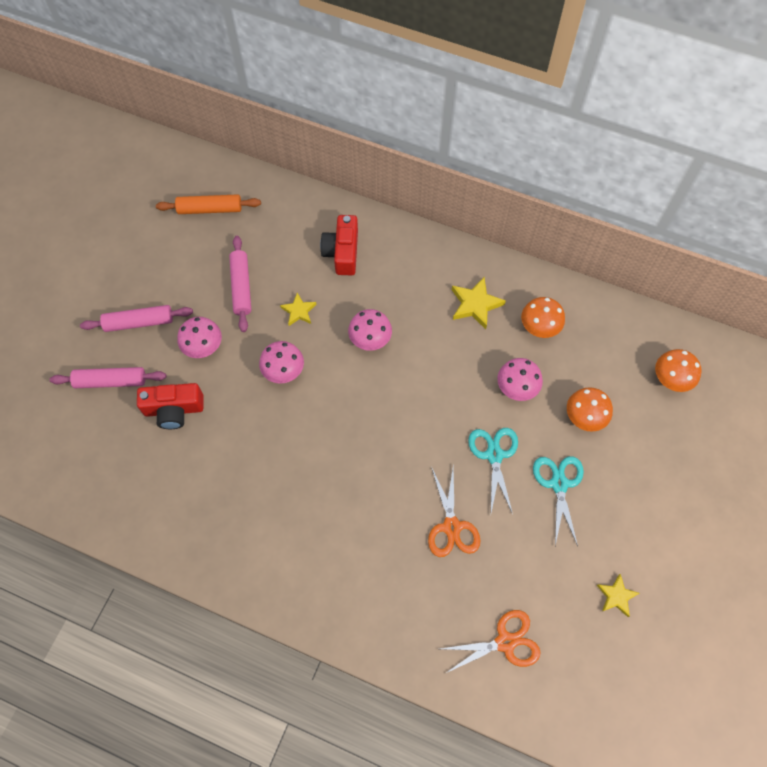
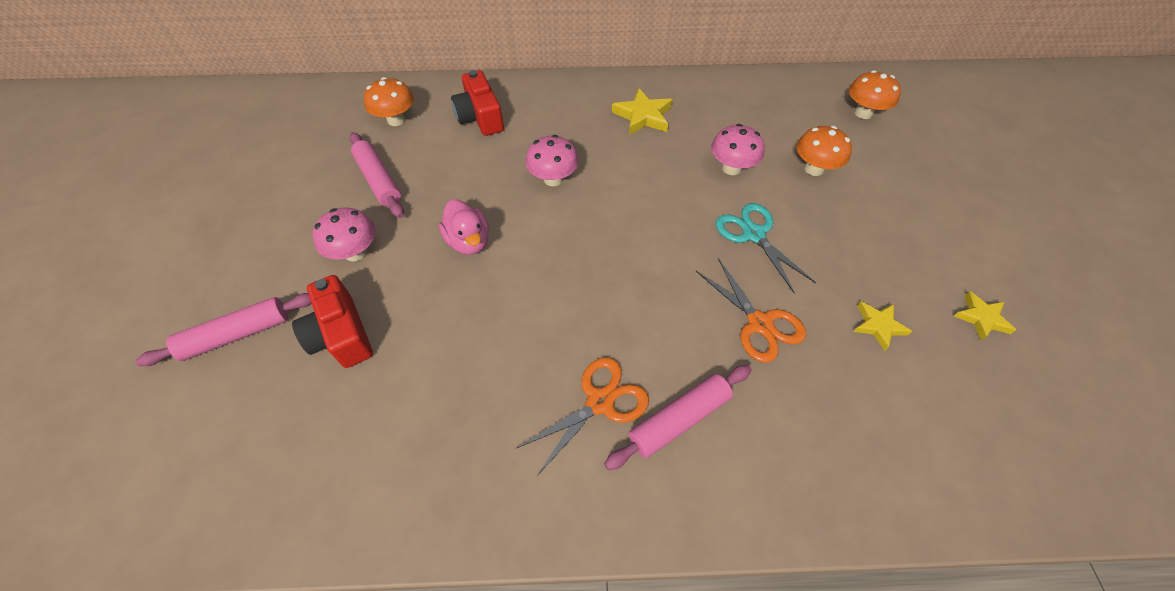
camera: 25 degrees left, 10 degrees down
(139, 322) = (258, 256): pink rolling pin -> pink rolling pin (679, 419)
(174, 409) = (341, 334): red camera -> red camera turned 90 degrees clockwise
(210, 209) = (311, 125): orange rolling pin -> none
(284, 371) = (469, 241): pink mushroom -> pink duck
(299, 311) = (458, 180): yellow star -> yellow star (878, 326)
(505, 642) = (912, 426): orange scissors -> orange scissors (600, 402)
(539, 327) = (716, 114): orange mushroom -> orange mushroom (396, 120)
(559, 484) = (837, 235): turquoise scissors -> none

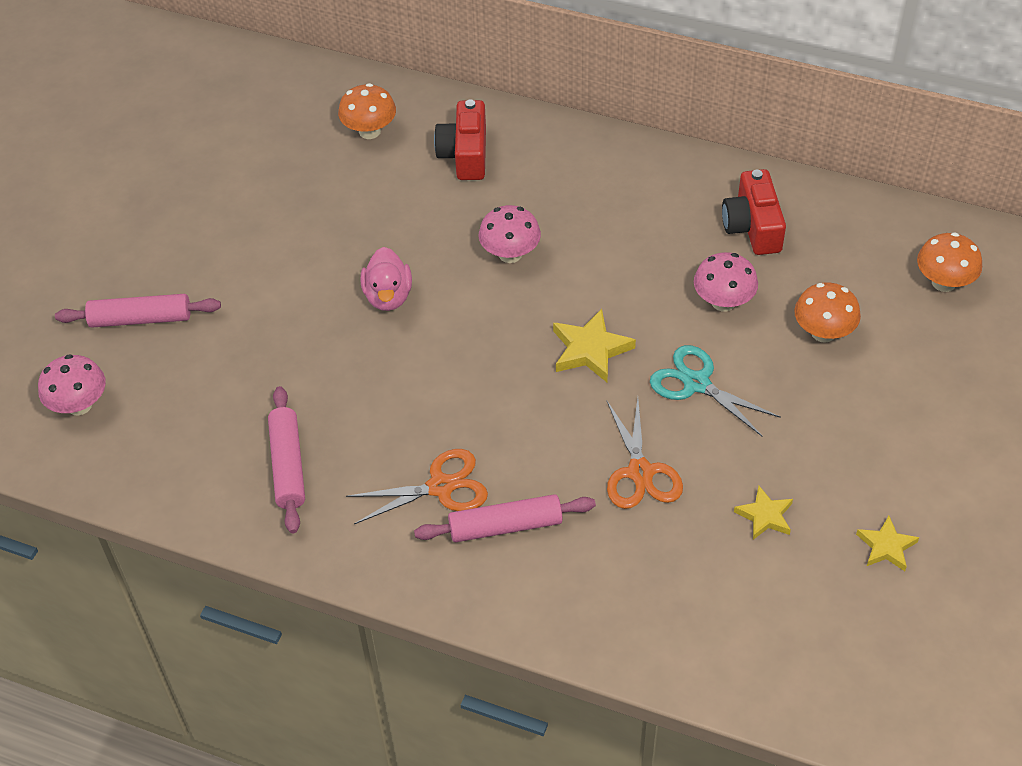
camera: 25 degrees right, 5 degrees down
(341, 334) = (232, 349): red camera -> red camera (753, 226)
(355, 252) = (272, 273): pink mushroom -> pink mushroom (79, 405)
(379, 180) = (323, 200): pink rolling pin -> pink rolling pin (288, 465)
(643, 116) = (658, 207): yellow star -> yellow star (590, 350)
(753, 234) = (696, 383): turquoise scissors -> turquoise scissors turned 45 degrees counterclockwise

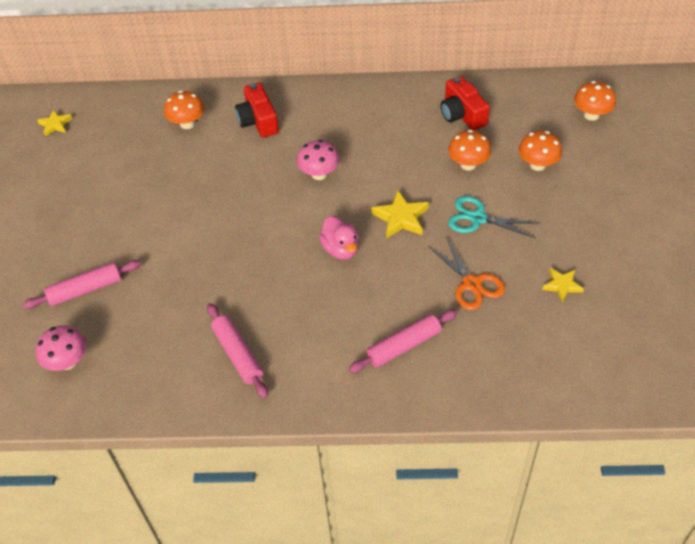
camera: 20 degrees left, 0 degrees up
(388, 296) = (252, 224): pink duck -> pink duck (341, 249)
(440, 487) = (348, 335): orange scissors -> none
(723, 302) = (468, 164): pink mushroom -> orange mushroom
(886, 546) = (643, 280): yellow star -> yellow star (55, 124)

